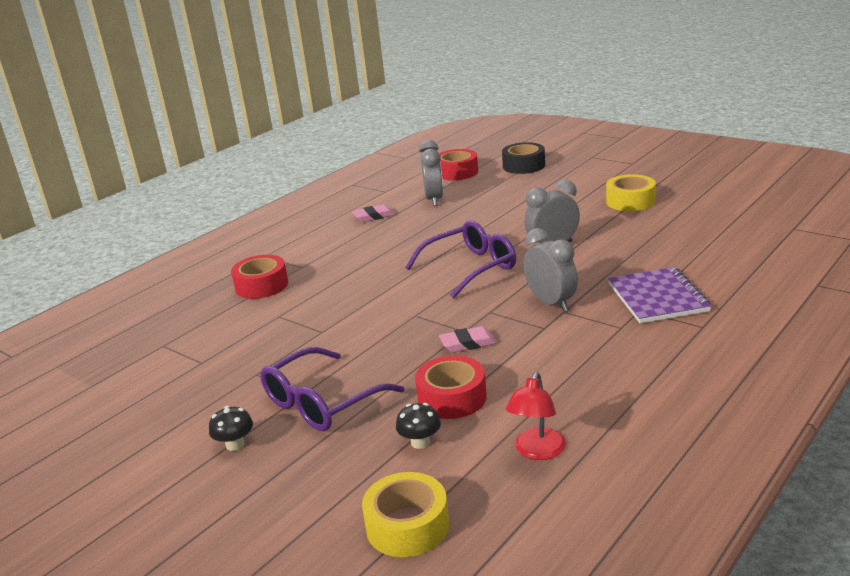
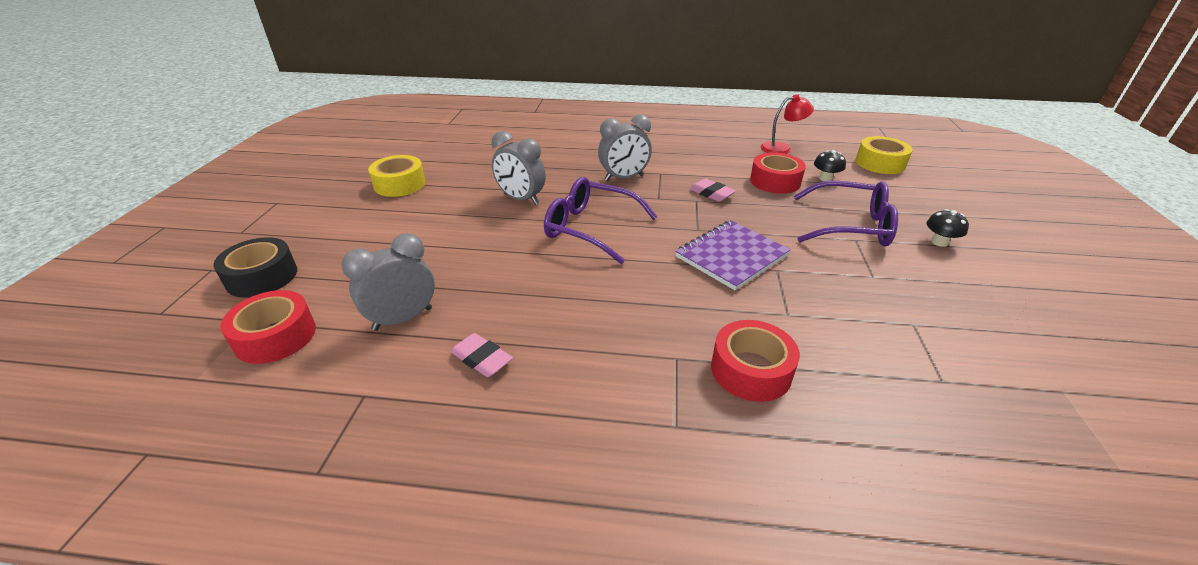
camera: 125 degrees left, 10 degrees up
(551, 303) = (624, 178): grey clock -> grey clock turned 135 degrees counterclockwise
(657, 298) = (585, 146): purple notebook -> purple notebook (731, 256)

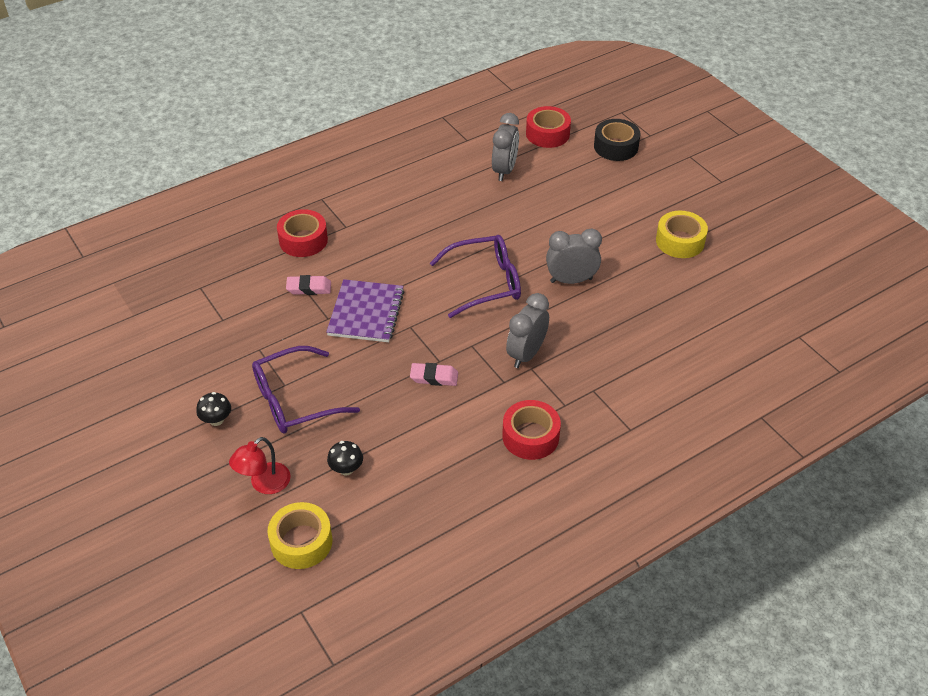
camera: 140 degrees right, 10 degrees up
(481, 359) = (438, 176): pink eraser -> pink eraser (309, 288)
(775, 181) = (391, 432): red tape -> red tape (530, 436)
(781, 148) = (423, 510): red lamp -> red lamp (264, 484)

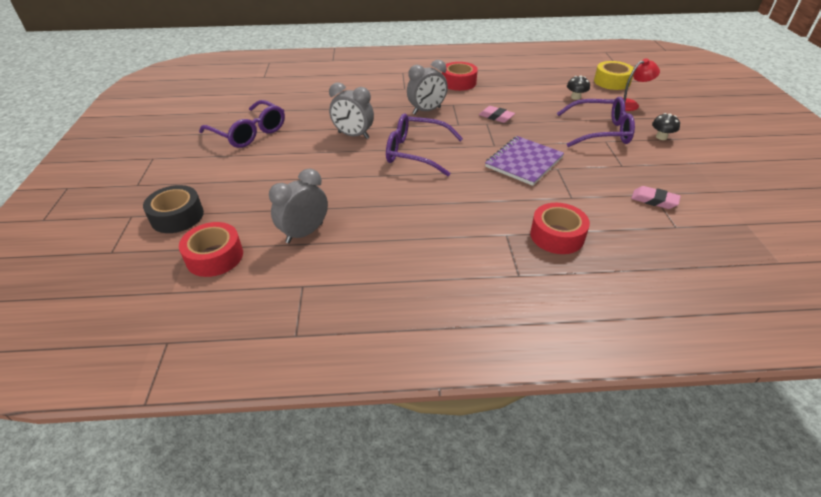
camera: 150 degrees left, 5 degrees down
(309, 288) = (566, 193): pink eraser -> pink eraser (654, 200)
(680, 241) = (249, 133): yellow tape -> purple glasses

